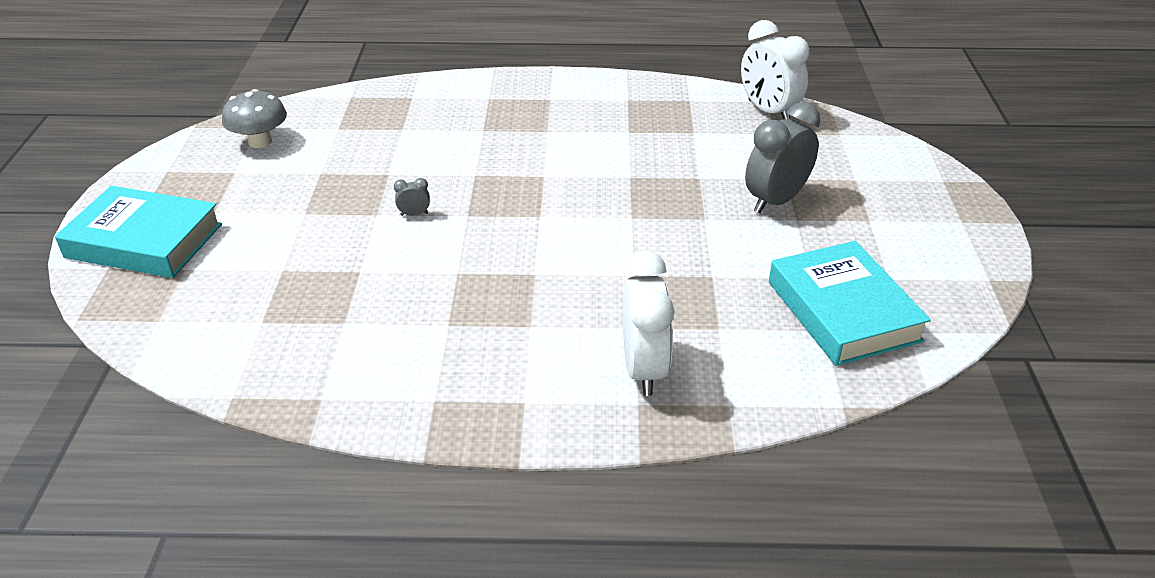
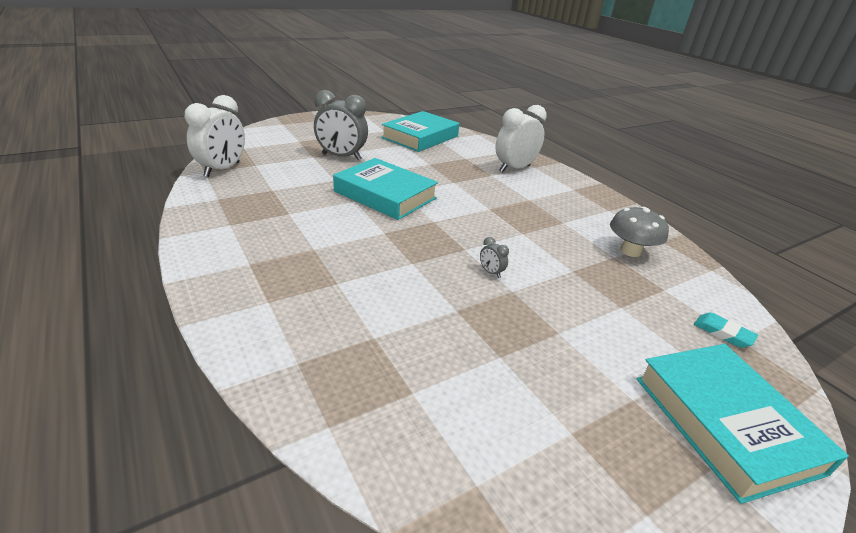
camera: 125 degrees left, 5 degrees down
(178, 314) = (723, 333): none -> turquoise eraser
(260, 142) = (501, 454): grey mushroom -> grey mushroom (630, 251)
(631, 202) = (385, 195): none -> turquoise book

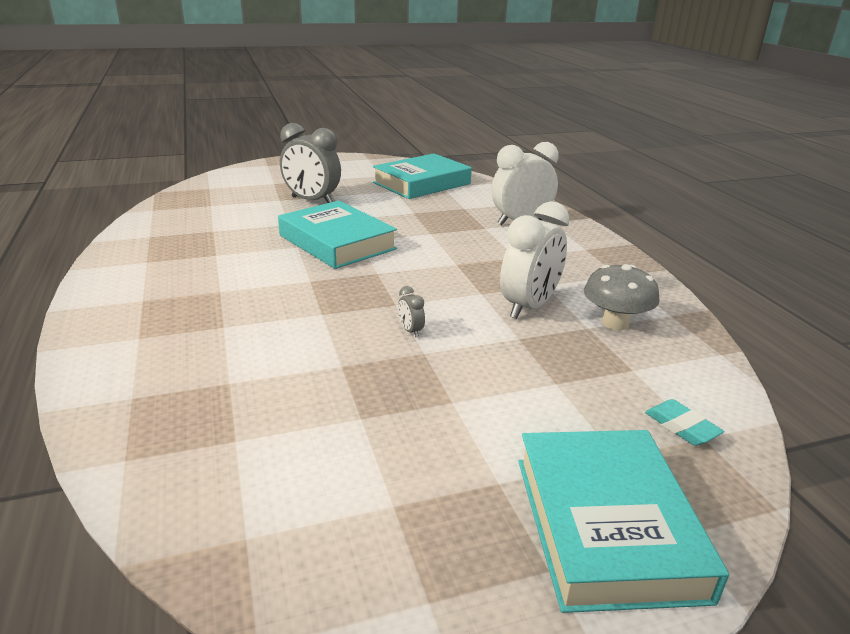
camera: 15 degrees right, 5 degrees down
(222, 169) = (172, 208): white clock -> white clock (529, 307)

